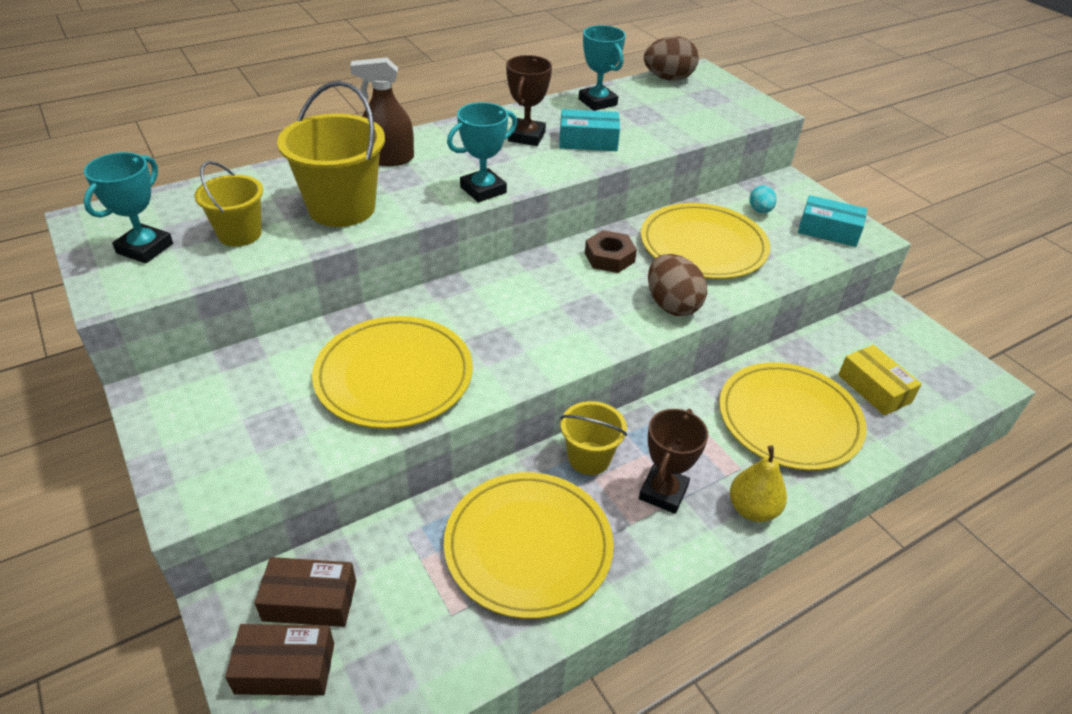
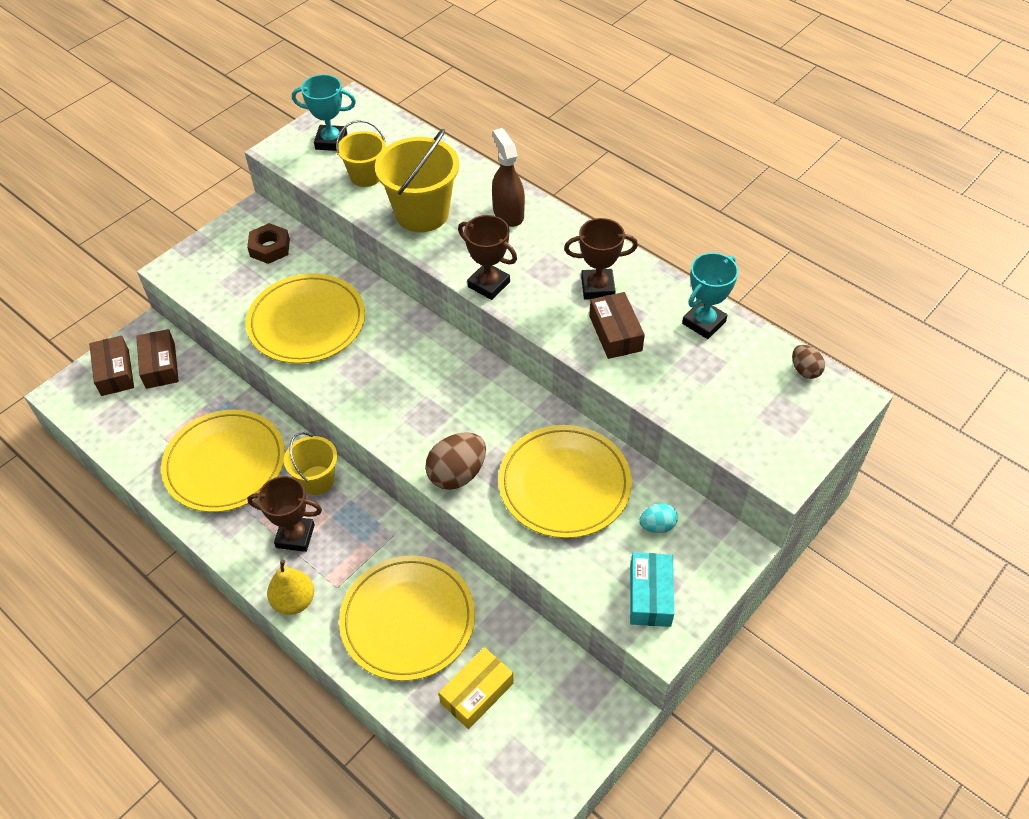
camera: 75 degrees right, 10 degrees up
(483, 190) = (488, 284): turquoise trophy -> brown trophy
(588, 141) = (615, 333): turquoise box -> brown box
(609, 257) = (509, 414): brown nut -> brown nut (270, 248)
(668, 78) = (805, 370): brown egg -> brown egg, size x0.57

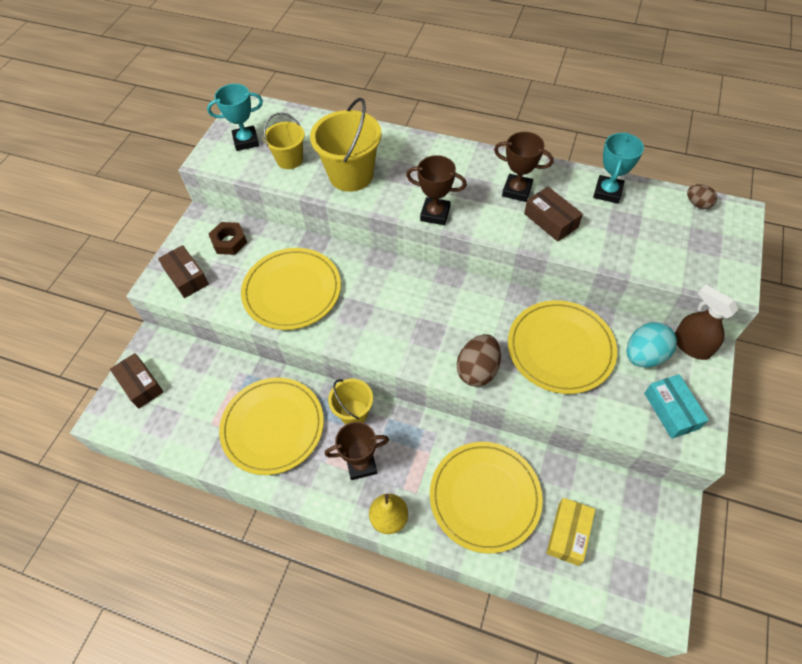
camera: 20 degrees left, 5 degrees up
(160, 365) = (176, 366): brown box -> brown box (186, 277)
(508, 213) = (417, 155): brown spray bottle -> brown spray bottle (691, 345)
(597, 287) = (517, 190): brown trophy -> brown trophy turned 45 degrees clockwise
(657, 526) = (644, 355): turquoise egg -> turquoise egg, size x1.76

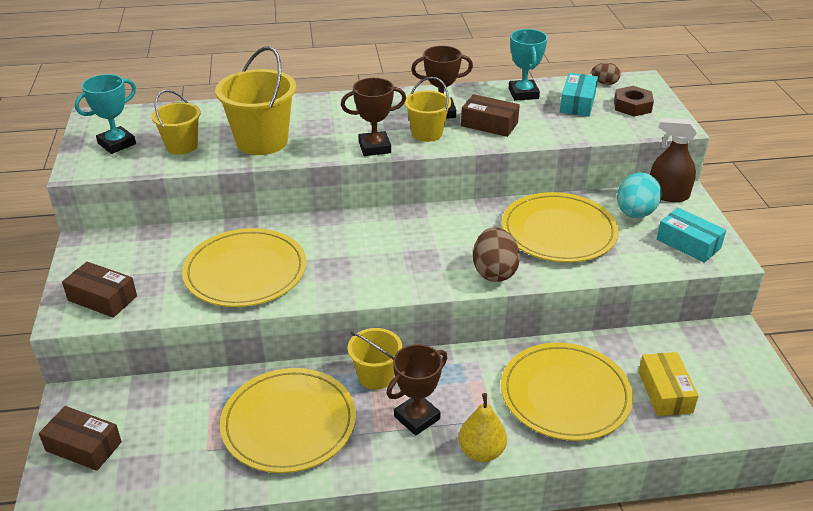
camera: 30 degrees left, 20 degrees down
(229, 242) = (136, 252): brown nut -> brown nut (632, 106)
(489, 212) = (427, 133): none -> yellow bucket
(652, 222) = (577, 103): none -> turquoise box

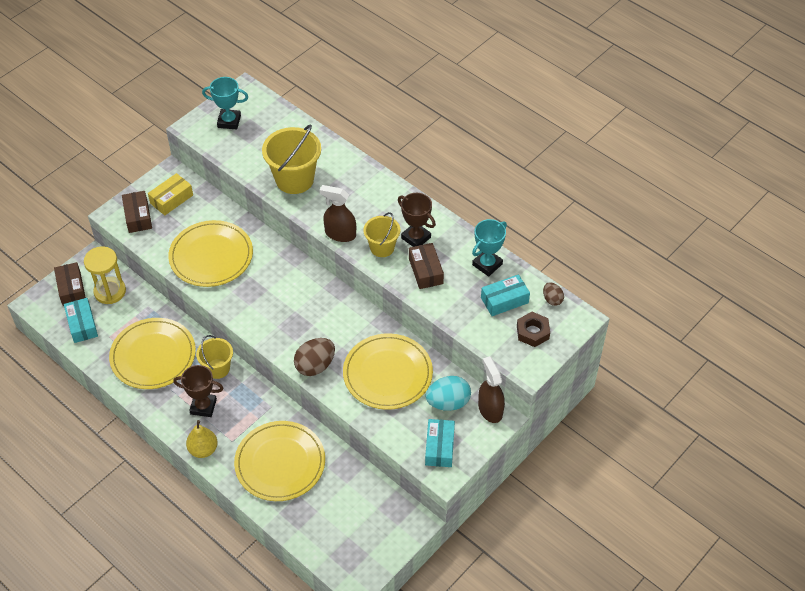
camera: 50 degrees right, 15 degrees up
(141, 411) = (110, 291): none -> yellow hourglass
(153, 467) = (82, 325): none -> turquoise box
(182, 146) = (254, 149): yellow bucket -> none
(374, 147) = (340, 234): brown trophy -> brown spray bottle
(665, 392) = (325, 510): yellow box -> yellow box (171, 199)

